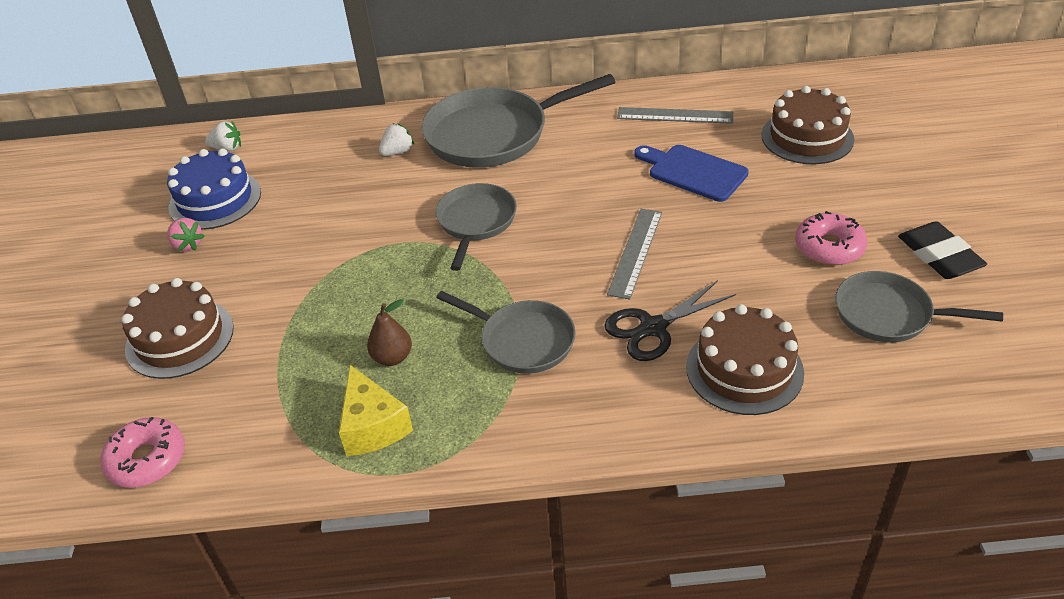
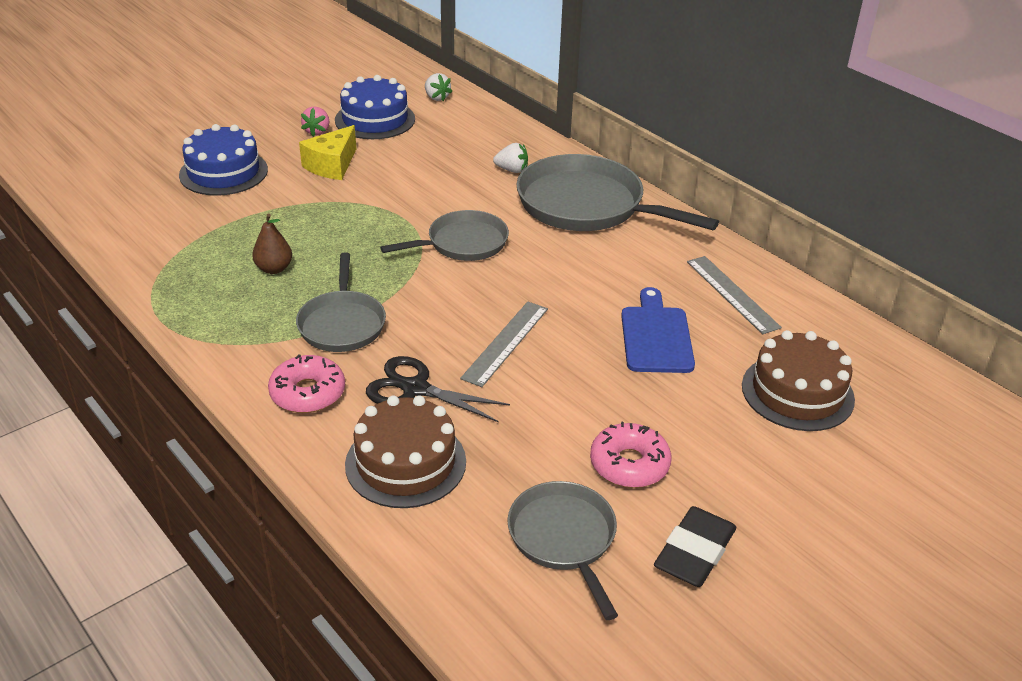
camera: 50 degrees right, 5 degrees down
(147, 460) = (106, 212): pink donut -> pink donut (308, 393)
(180, 338) = (223, 172): brown cake -> blue cake
(372, 426) = (198, 289): yellow cheese -> yellow cheese (332, 165)
(635, 252) = (505, 343): grey ruler -> grey ruler turned 45 degrees counterclockwise

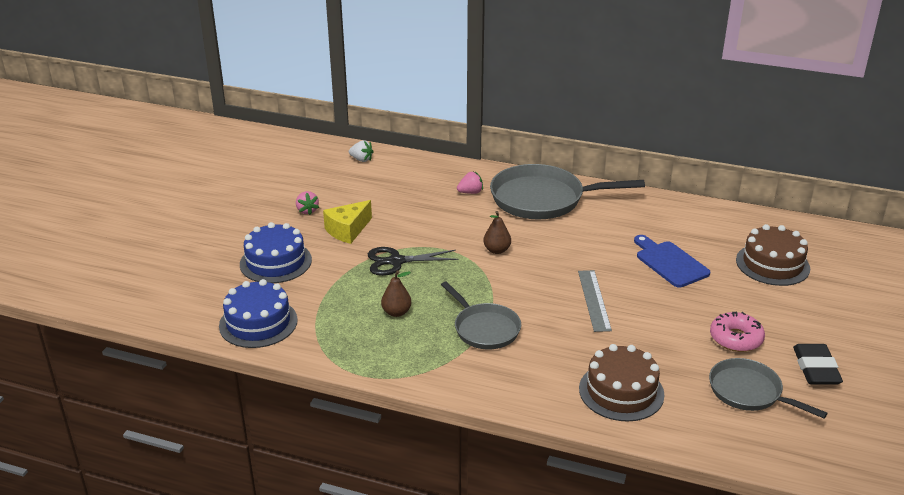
camera: 30 degrees left, 5 degrees down
(308, 393) = (516, 378): pink donut -> none
(332, 165) = (347, 230): yellow cheese -> yellow cheese turned 45 degrees clockwise
(375, 119) = (337, 189): blue cake -> blue cake (258, 323)
(415, 389) = (575, 348): black scissors -> black scissors (396, 261)
(463, 243) = (497, 250): grey pan -> brown pear
(512, 170) = (470, 192): white strawberry -> pink strawberry
(732, 294) = (681, 222): grey ruler -> none

